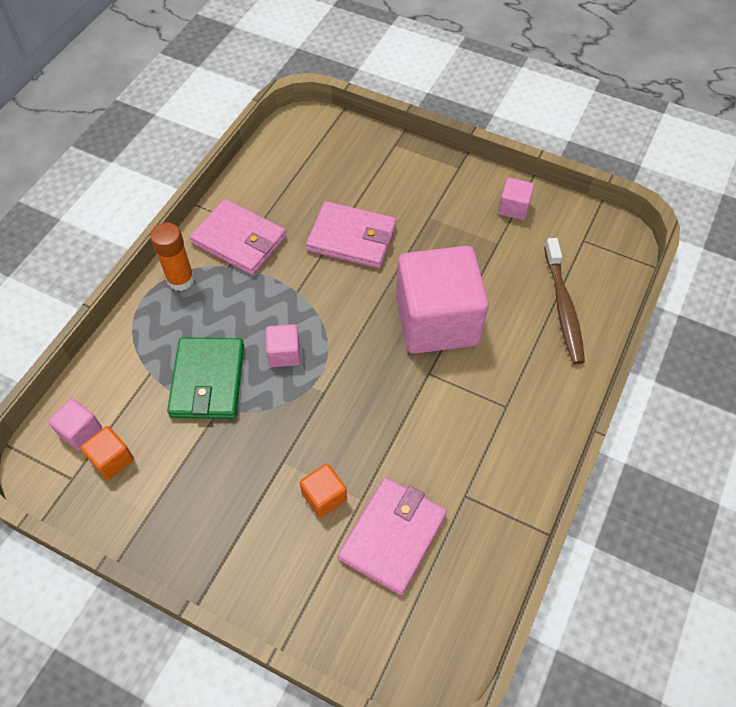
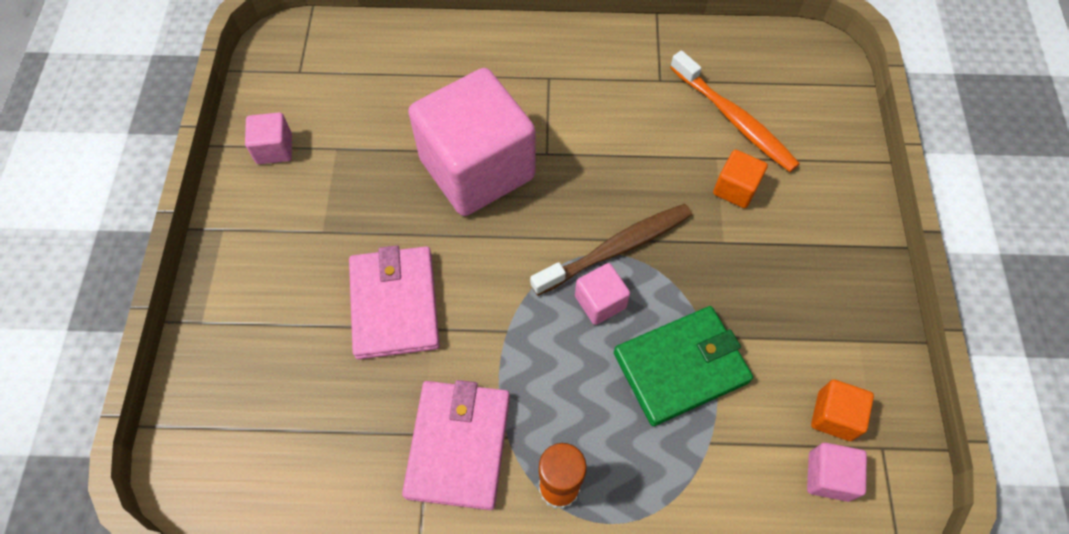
camera: 115 degrees left, 5 degrees up
(393, 536) = (734, 119): pink wallet -> orange toothbrush
(563, 307) = (403, 65): brown toothbrush -> brown toothbrush (616, 248)

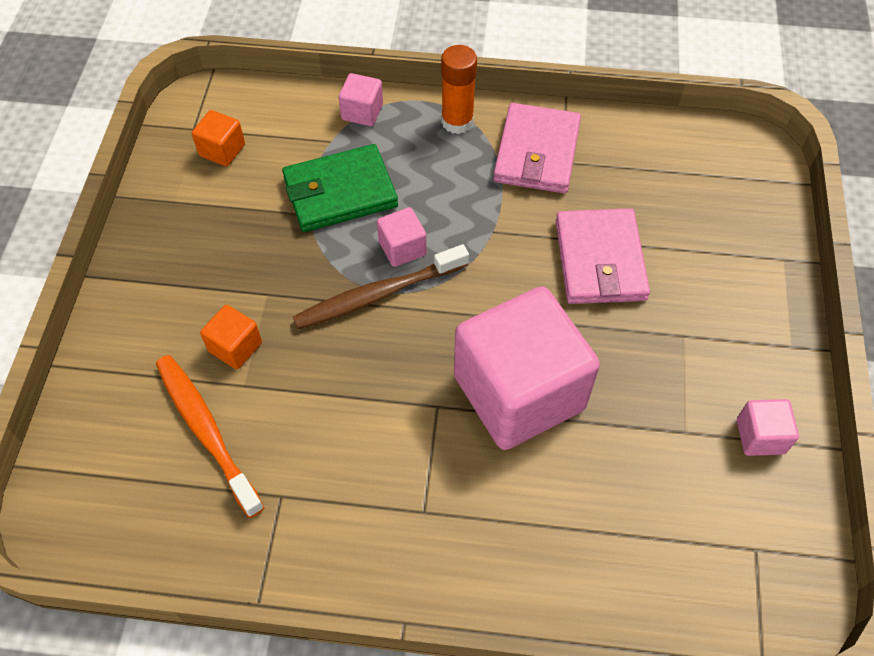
camera: 175 degrees left, 5 degrees down
(828, 476) = (244, 114): pink cube -> pink cube (362, 112)

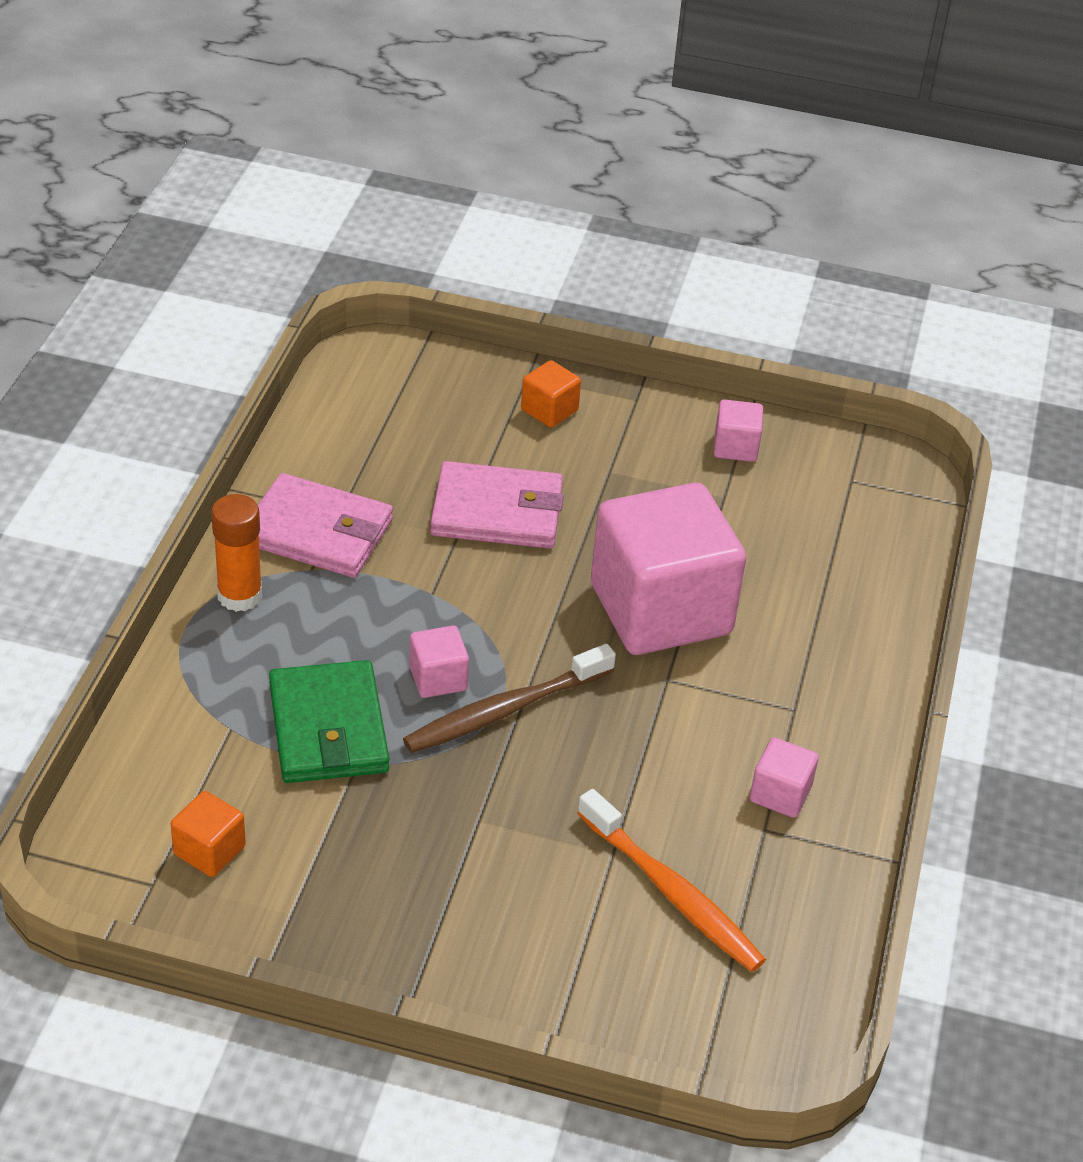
camera: 85 degrees left, 15 degrees down
(206, 431) = (672, 893): orange toothbrush -> orange toothbrush turned 105 degrees counterclockwise
(235, 347) = (556, 857): orange cube -> orange cube (549, 410)
(362, 112) = (188, 688): pink cube -> pink cube (780, 794)
(377, 295) = (504, 711): brown toothbrush -> brown toothbrush turned 75 degrees clockwise

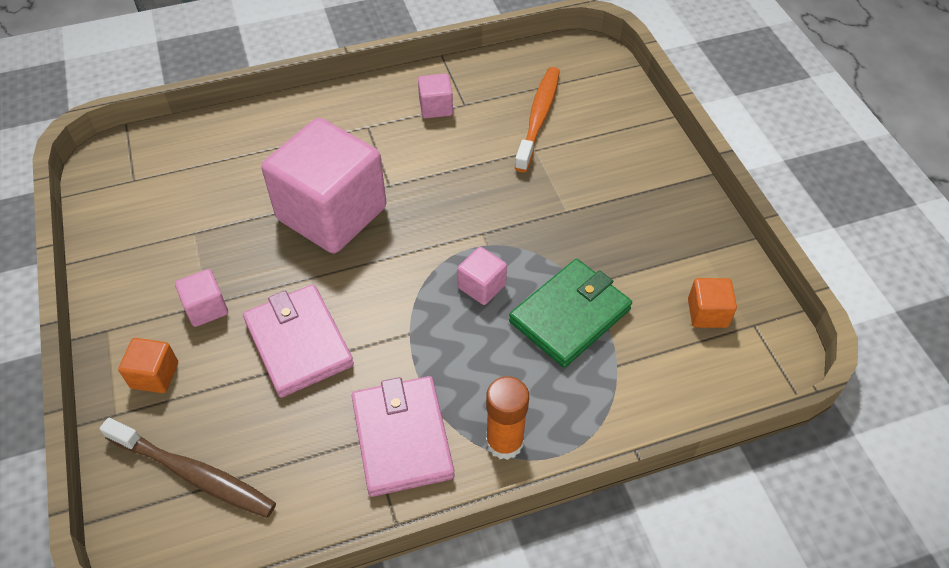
camera: 120 degrees left, 10 degrees up
(504, 711) = (479, 241): brown toothbrush -> brown toothbrush (194, 474)
(735, 447) = (133, 249): pink cube -> pink cube (206, 308)

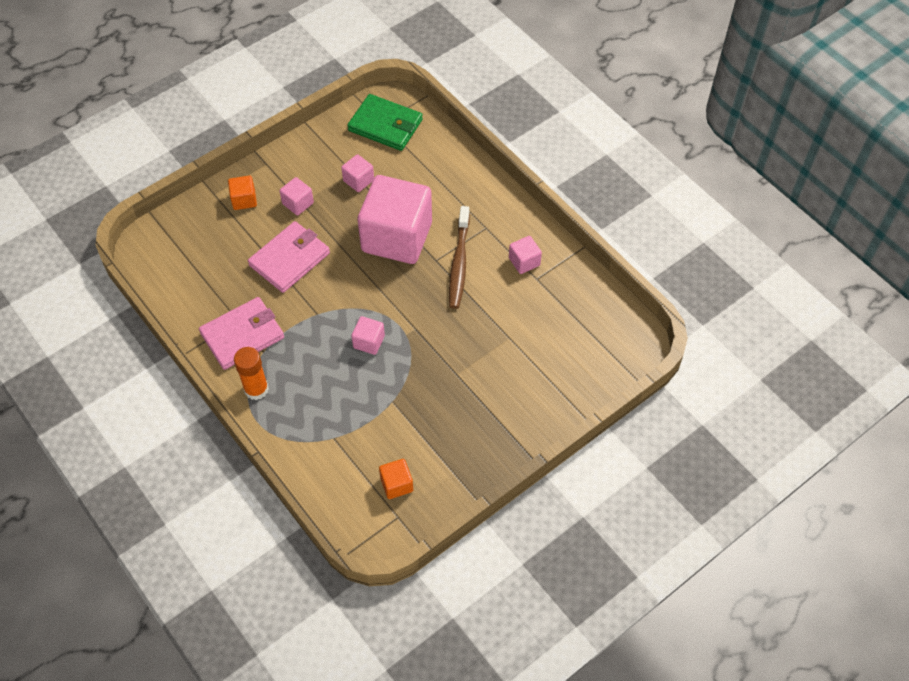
camera: 70 degrees right, 5 degrees up
(194, 474) = (190, 246): brown toothbrush -> brown toothbrush (459, 263)
(213, 229) = (358, 180): none -> pink cube
(538, 118) = (544, 330): orange toothbrush -> none
(570, 315) = (364, 400): green wallet -> green wallet (385, 125)

